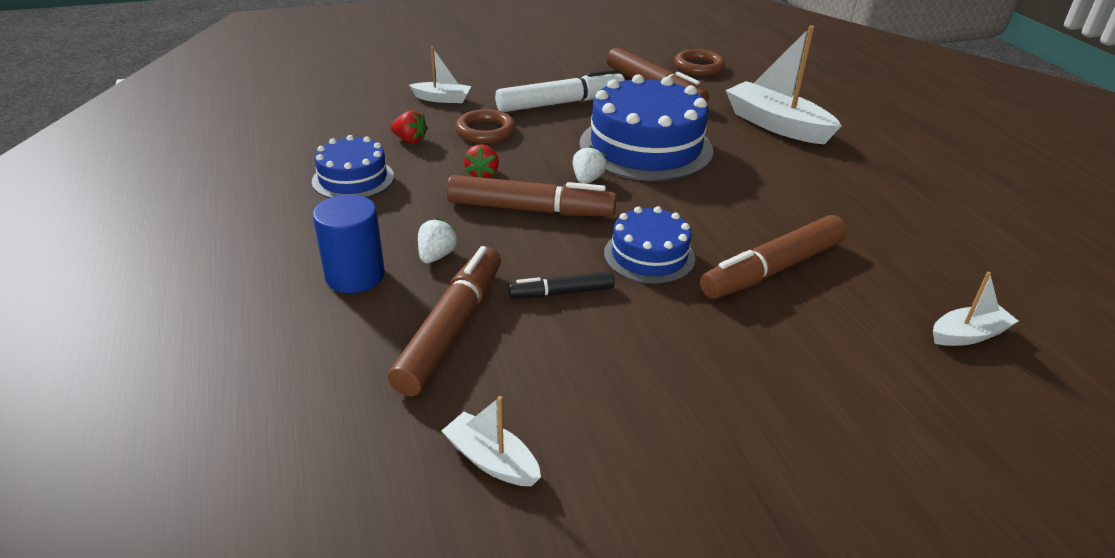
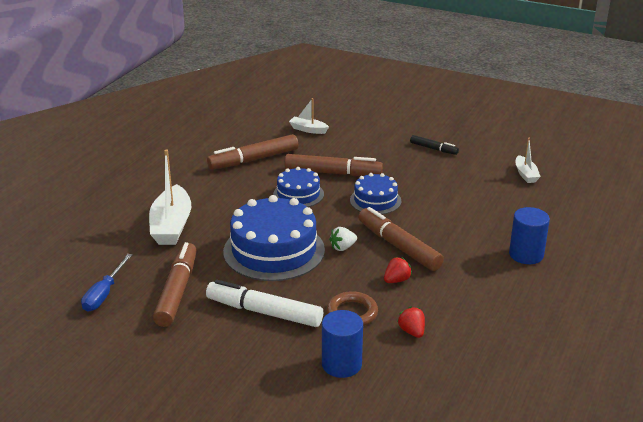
camera: 135 degrees left, 5 degrees down
(353, 179) = (480, 316): blue cake -> blue cake (298, 194)
(436, 256) = (476, 246): white strawberry -> none
(442, 99) = (341, 364): white boat -> blue cylinder
(451, 329) = (501, 214): brown marker -> brown marker (253, 159)
(561, 293) = (436, 205): black marker -> black marker (433, 149)
(698, 67) = (104, 294): brown ring -> blue screwdriver

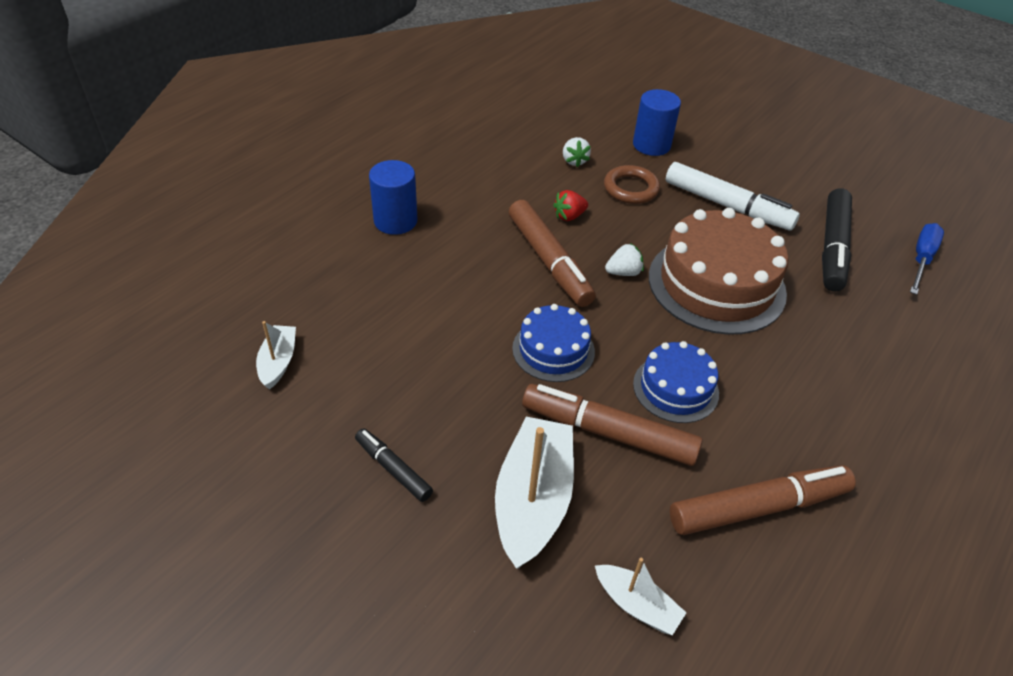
camera: 170 degrees left, 15 degrees up
(171, 226) = (872, 356): white boat -> white boat (533, 500)
(177, 291) = (833, 247): brown marker -> black marker
(274, 250) = (716, 284): blue cake -> brown cake
(412, 331) = (574, 161): red strawberry -> white strawberry

